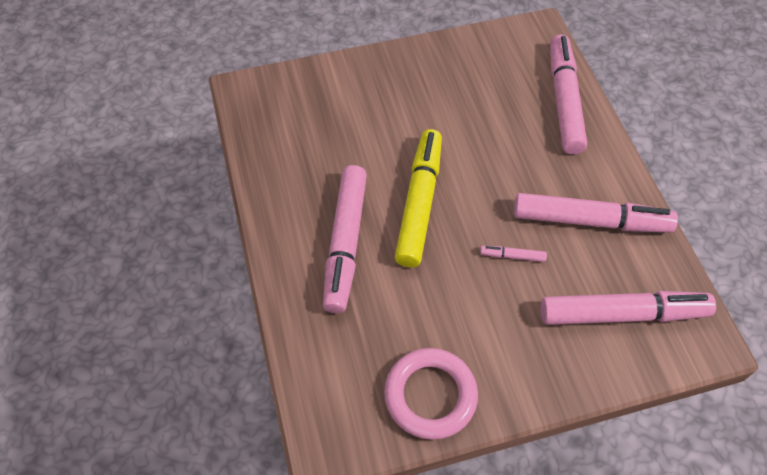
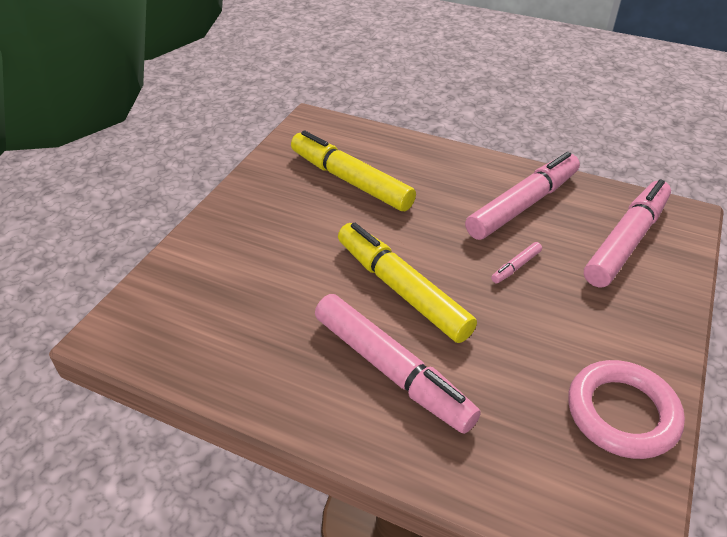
camera: 50 degrees left, 15 degrees down
(497, 101) = (351, 181): none -> yellow marker
(564, 101) = (395, 150): pink marker -> none

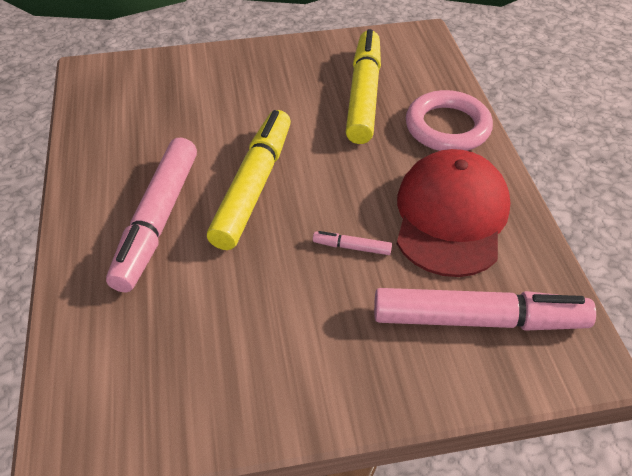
camera: 55 degrees right, 5 degrees up
(522, 205) = (450, 216): pink marker -> red cap
(622, 413) = (216, 396): pink ring -> pink ring (447, 127)

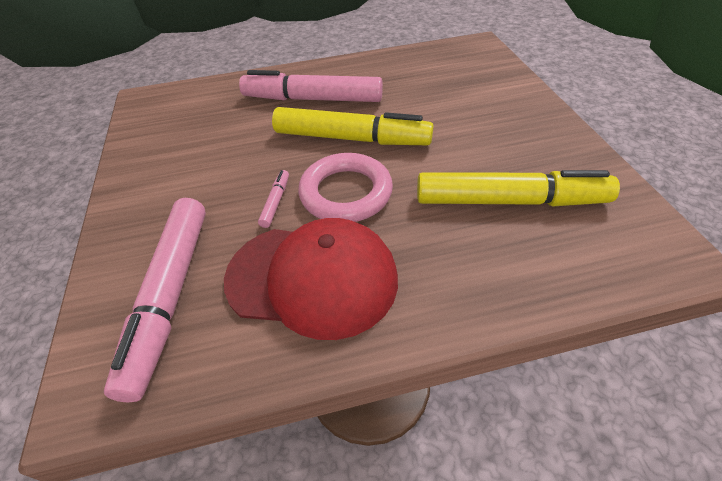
camera: 90 degrees right, 0 degrees up
(447, 127) = (471, 280): pink ring -> pink ring (346, 193)

